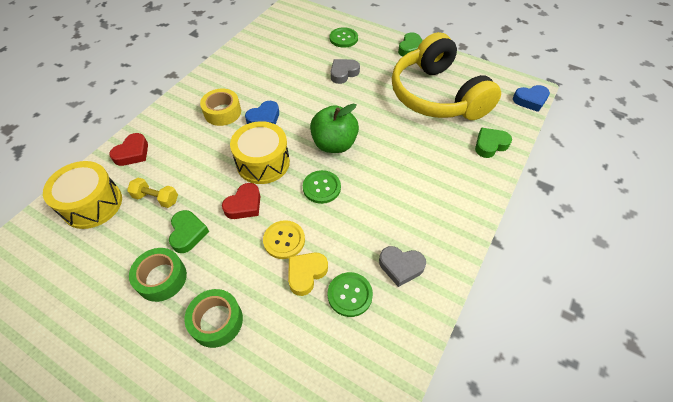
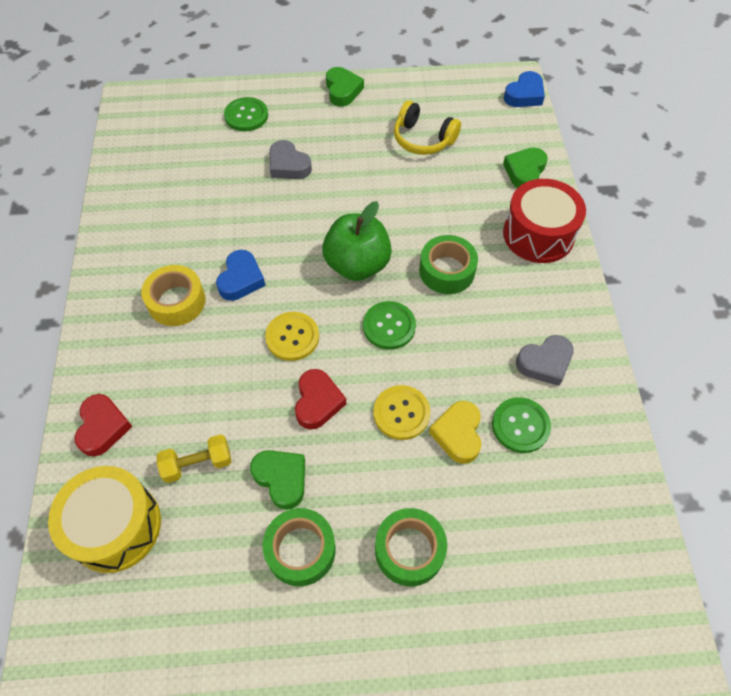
camera: 35 degrees left, 5 degrees up
(263, 163) = (292, 337): yellow drum -> yellow button
(343, 73) = (288, 165): grey heart -> grey heart turned 60 degrees counterclockwise
(385, 176) = (447, 271): none -> green tape
(437, 95) = (423, 139): yellow headphones -> yellow headphones, size x0.47
(466, 187) = (538, 234): none -> red drum

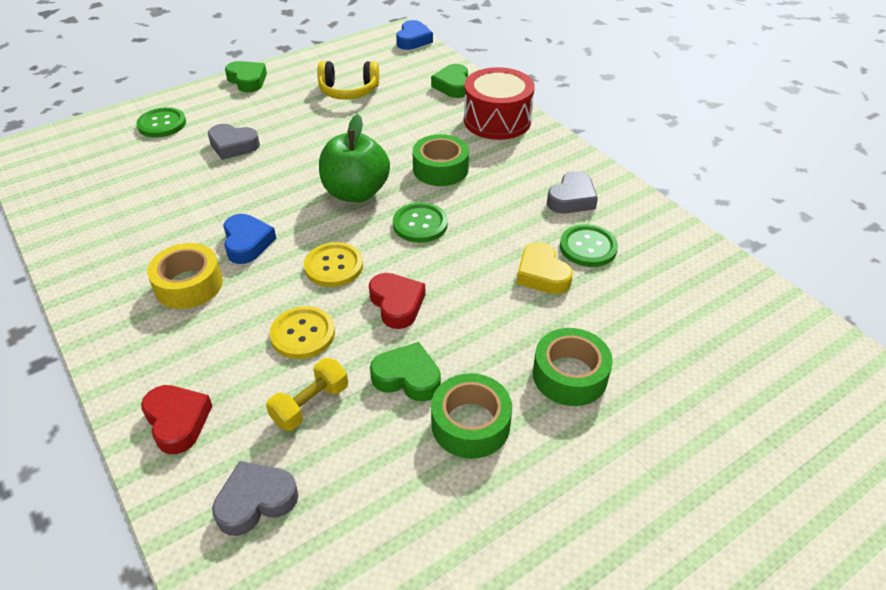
camera: 30 degrees left, 15 degrees down
(115, 526) = (256, 501): yellow drum -> grey heart
(401, 413) = (481, 280): yellow button -> yellow button (303, 334)

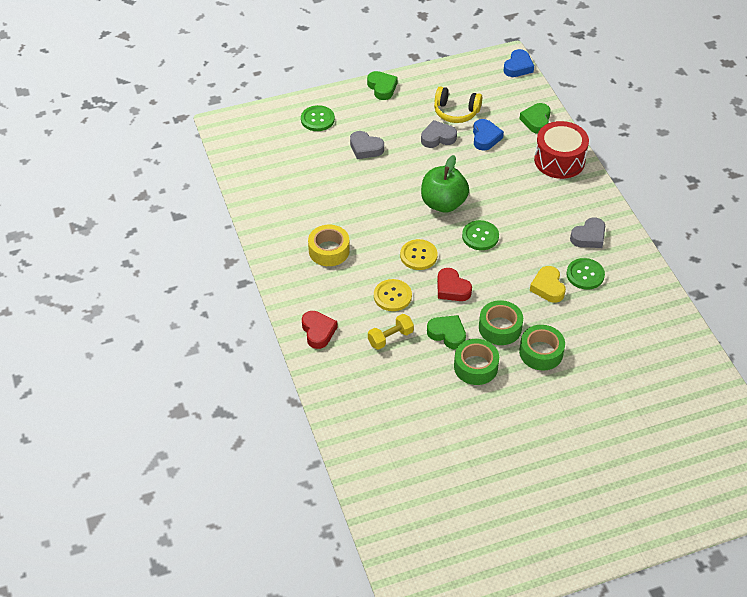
camera: 15 degrees right, 5 degrees up
(247, 243) = (367, 228): blue heart -> blue heart (485, 137)
(256, 501) = (355, 380): grey heart -> grey heart (438, 138)
(397, 304) = (452, 288): red heart -> red heart turned 150 degrees clockwise
(440, 169) = (506, 195): green tape -> green tape (500, 328)

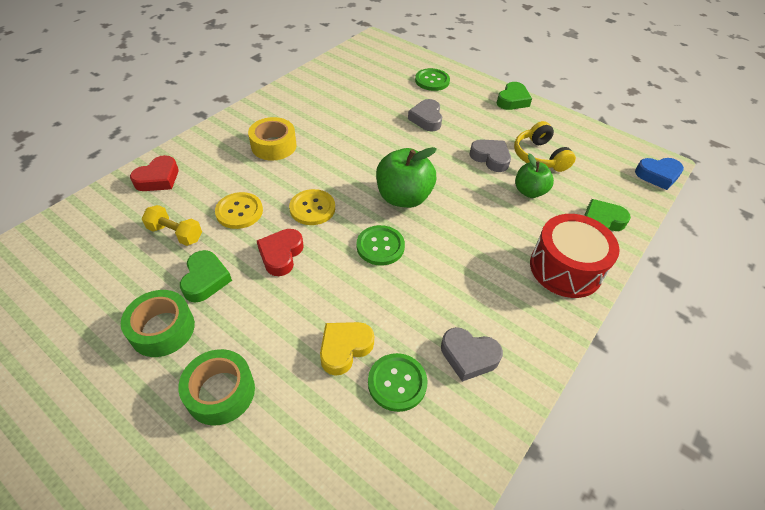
camera: 55 degrees right, 0 degrees up
(485, 137) = (529, 191): blue heart -> green apple
(500, 328) = (242, 326): green tape -> none

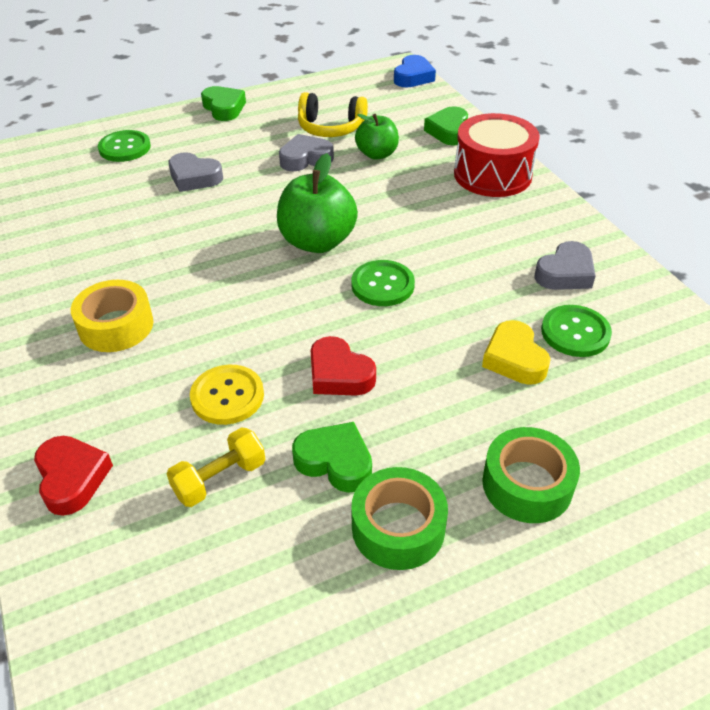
camera: 60 degrees left, 5 degrees down
(312, 208) = (276, 322): yellow button -> none

